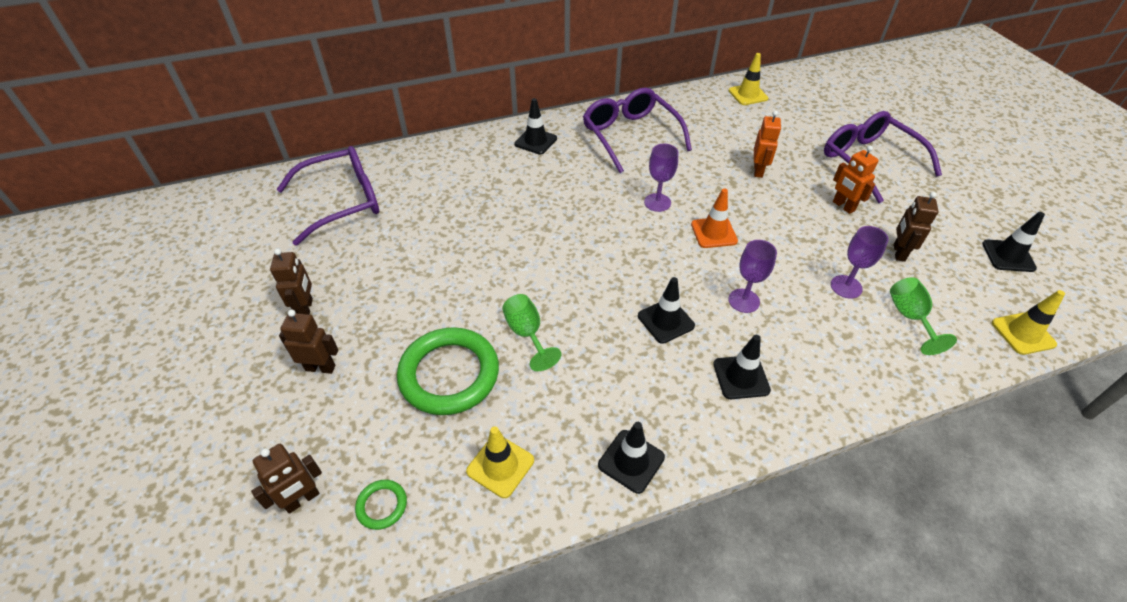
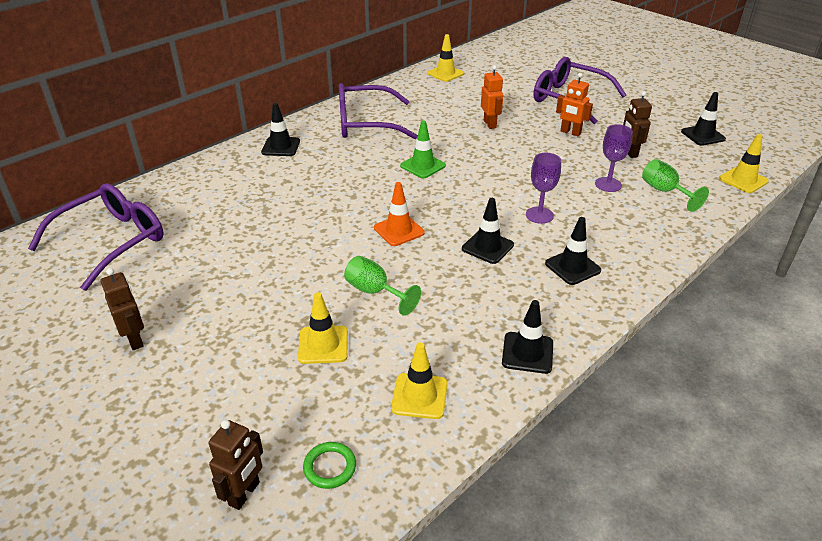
camera: 25 degrees left, 10 degrees down
(320, 367) = (186, 382): brown robot -> none
(449, 374) = (323, 345): green ring -> yellow traffic cone
(630, 136) = (366, 123): purple glasses -> purple glasses turned 45 degrees counterclockwise
(657, 202) = (422, 166): purple goblet -> green traffic cone
(713, 233) = (484, 175): orange traffic cone -> orange traffic cone (399, 230)

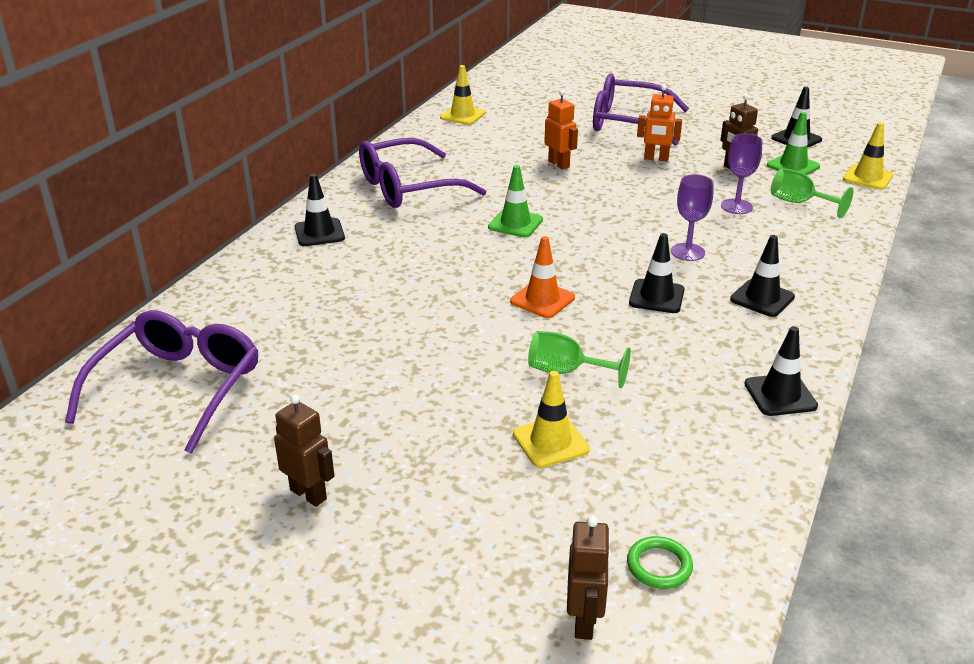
camera: 20 degrees left, 5 degrees down
(419, 396) = (700, 467): yellow traffic cone -> none
(682, 158) = (793, 166): none -> green traffic cone

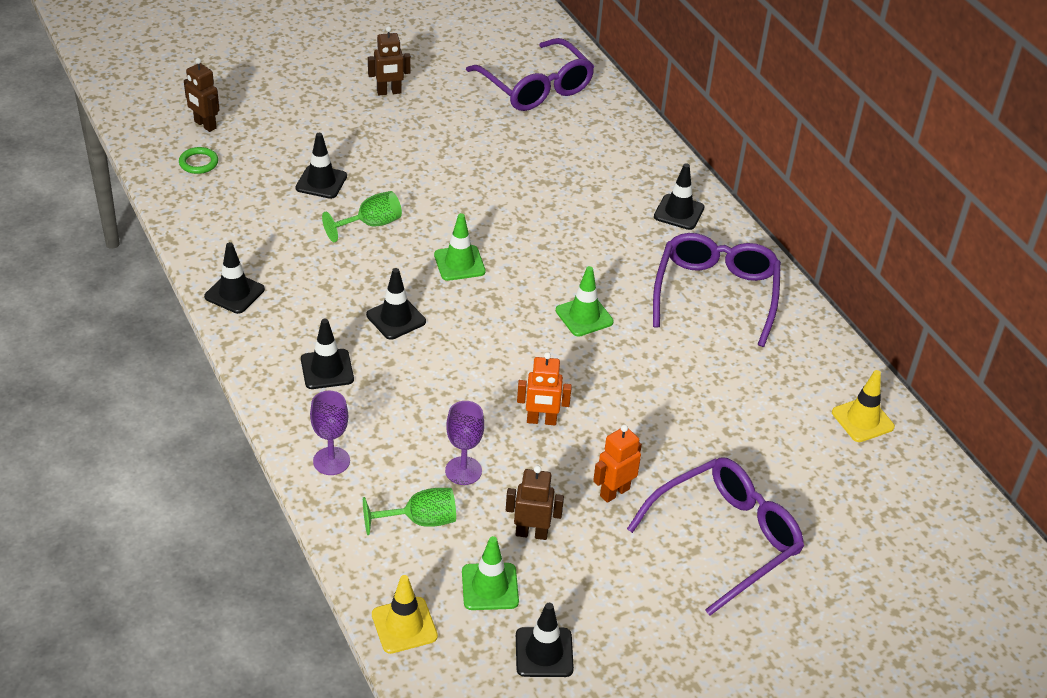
camera: 125 degrees right, 10 degrees up
(542, 300) = (459, 263): orange traffic cone -> green traffic cone
(550, 442) = (321, 182): yellow traffic cone -> black traffic cone
(559, 164) = (671, 414): orange robot -> orange robot (541, 421)
(687, 252) = (431, 380): purple goblet -> purple goblet (331, 461)

